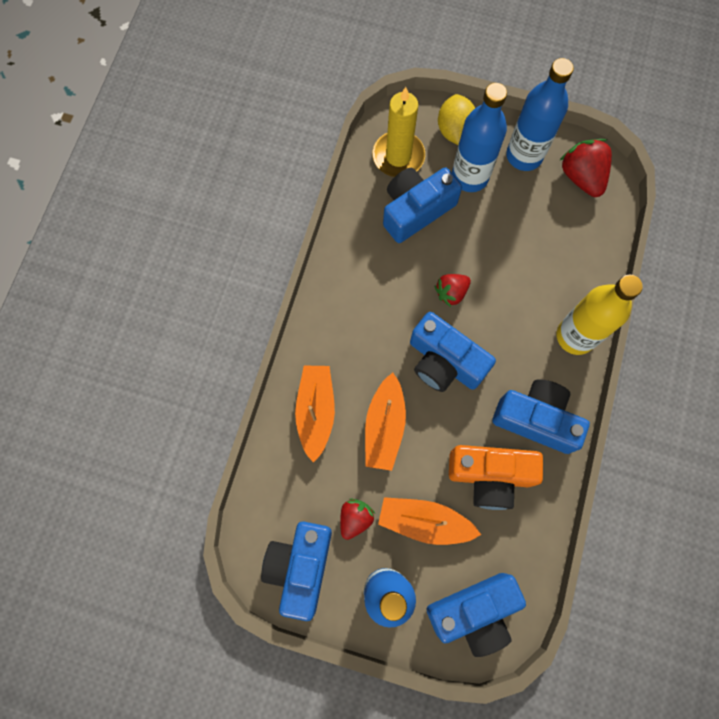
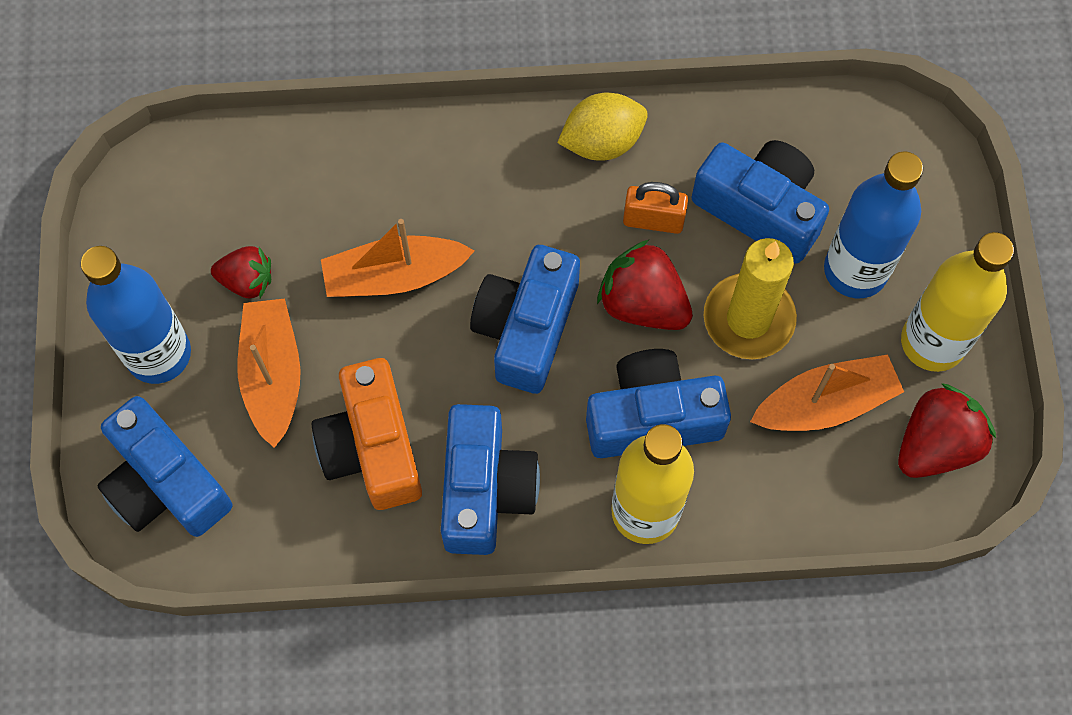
camera: 70 degrees right, 5 degrees down
(300, 567) = (157, 232): blue camera -> blue camera (652, 417)
(316, 411) = (383, 177): orange boat -> orange boat (825, 403)
(398, 156) = (842, 154): yellow candle -> yellow candle (748, 319)
(402, 268) = (653, 220): none -> orange padlock
(451, 293) = (643, 303): red strawberry -> red strawberry, size x1.57
(454, 130) = (928, 222): yellow lemon -> yellow lemon (602, 142)
(524, 156) = (932, 342): blue bottle -> yellow bottle

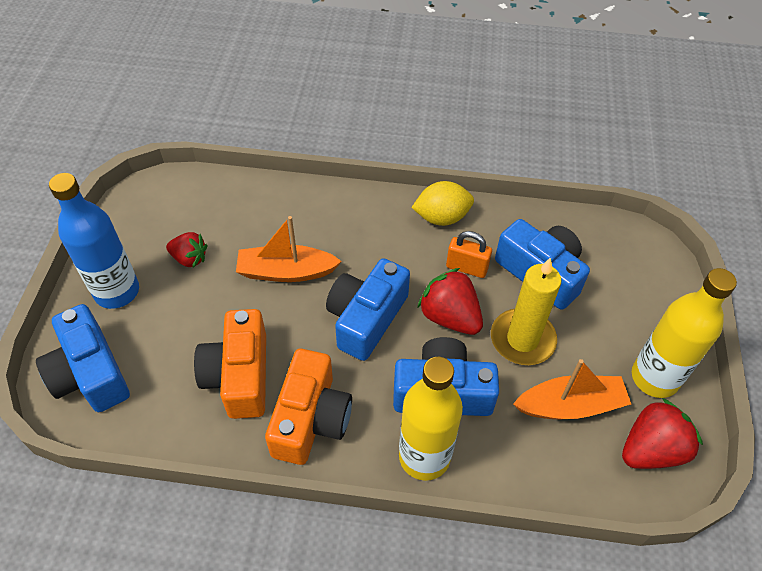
camera: 10 degrees right, 15 degrees down
(273, 375) = (187, 317): orange boat -> none
(485, 489) = (311, 419): blue camera -> orange camera
(855, 270) = (602, 321): blue bottle -> none

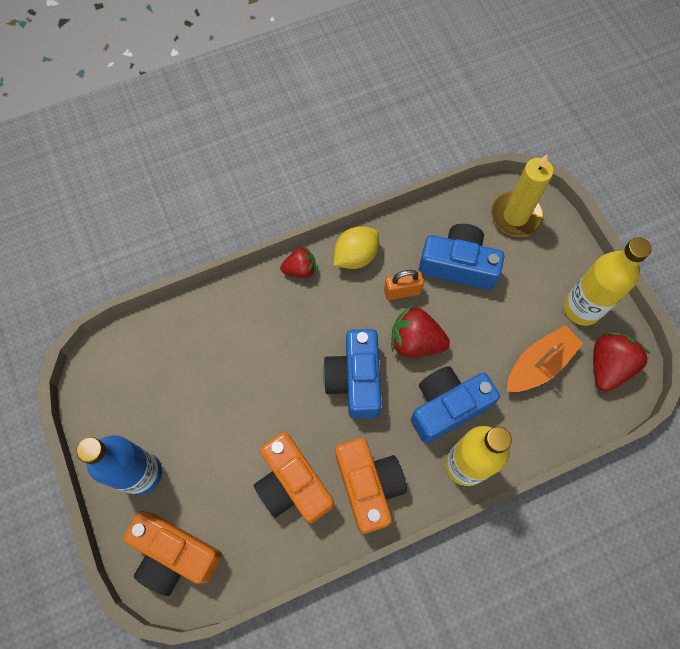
camera: 30 degrees left, 15 degrees up
(90, 373) = (175, 554): blue camera -> orange camera
(189, 258) = (180, 409): red strawberry -> red strawberry (300, 269)
(286, 272) = (266, 375): orange boat -> none
(522, 339) = (477, 330): yellow candle -> yellow candle (515, 216)

